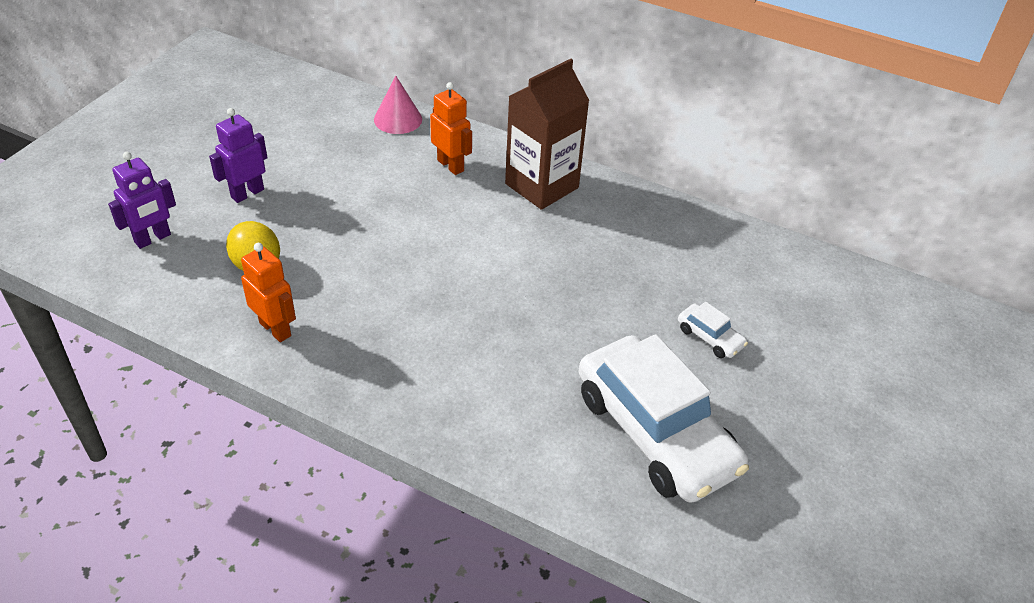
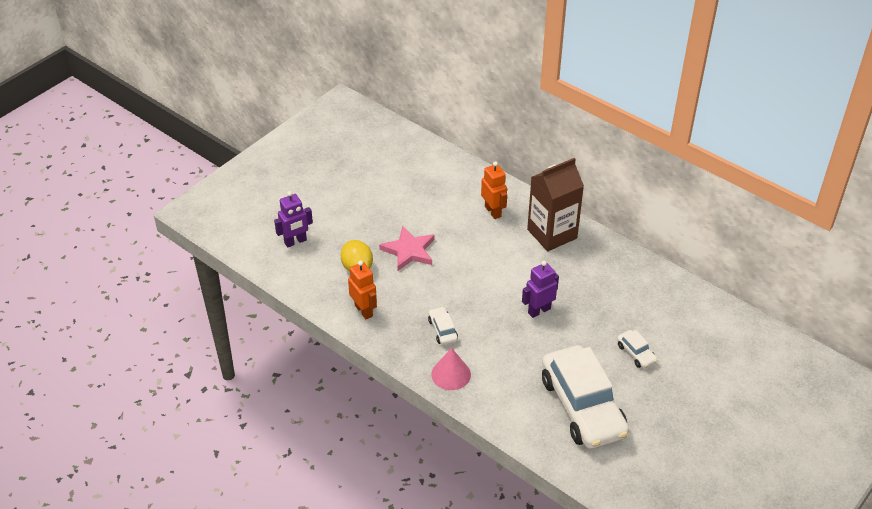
camera: 15 degrees right, 0 degrees up
(247, 193) = (356, 217): purple robot -> purple robot (539, 310)
(335, 232) = (409, 251): none -> pink star
(398, 119) = (463, 172): pink cone -> pink cone (451, 374)
(408, 342) = (443, 330): none -> white car

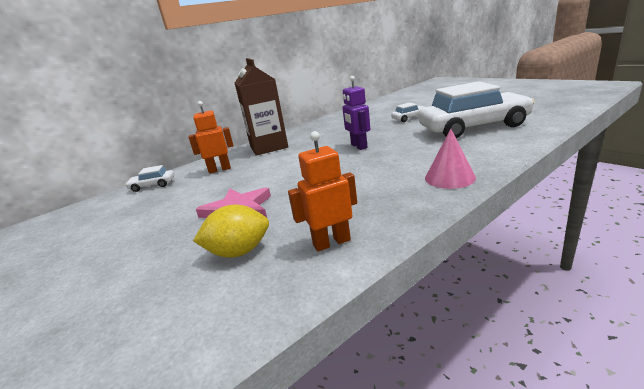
camera: 75 degrees left, 20 degrees down
(295, 242) = (118, 332): purple robot -> none
(443, 330) = (378, 185): white car -> white car (153, 185)

